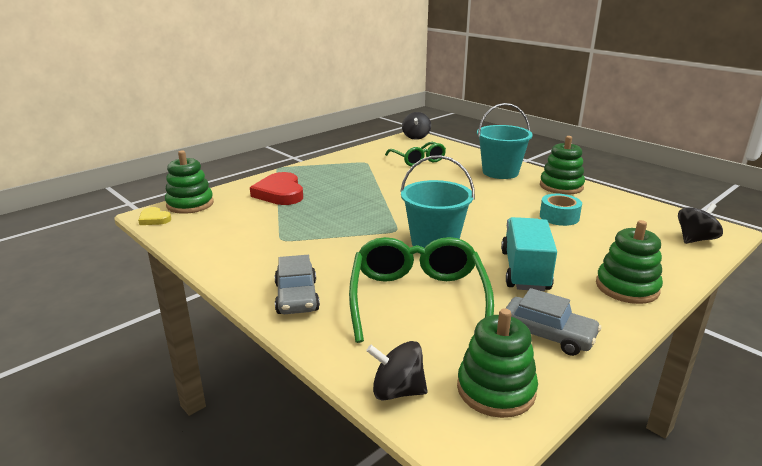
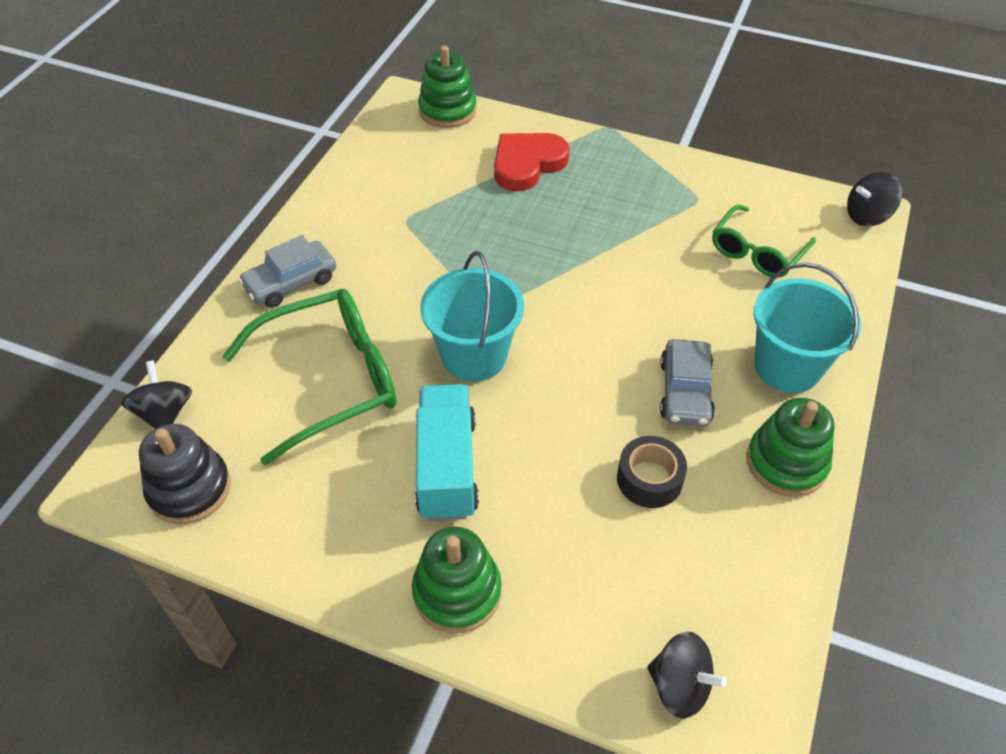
camera: 65 degrees right, 25 degrees up
(154, 219) = (396, 105): yellow heart -> none
(496, 389) = (189, 489): green stacking toy -> black stacking toy
(525, 270) = (447, 467): turquoise truck -> turquoise truck turned 75 degrees counterclockwise
(547, 334) = (304, 517): grey car -> grey car (685, 391)
(559, 217) = (649, 479): turquoise tape -> black tape

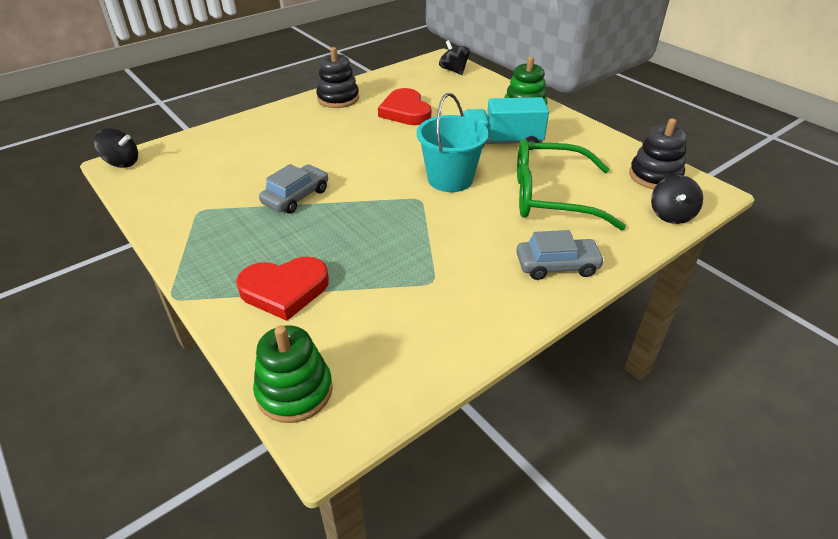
camera: 150 degrees left, 10 degrees down
(447, 467) = (502, 142): turquoise truck -> turquoise truck turned 60 degrees clockwise
(649, 479) = (405, 111): black tape -> red heart
(685, 391) = (350, 130): grey car -> grey car (296, 196)
(757, 252) = (217, 169): green glasses -> none
(786, 463) = (338, 98): green stacking toy -> black stacking toy
(787, 367) = (287, 122): turquoise bucket -> none

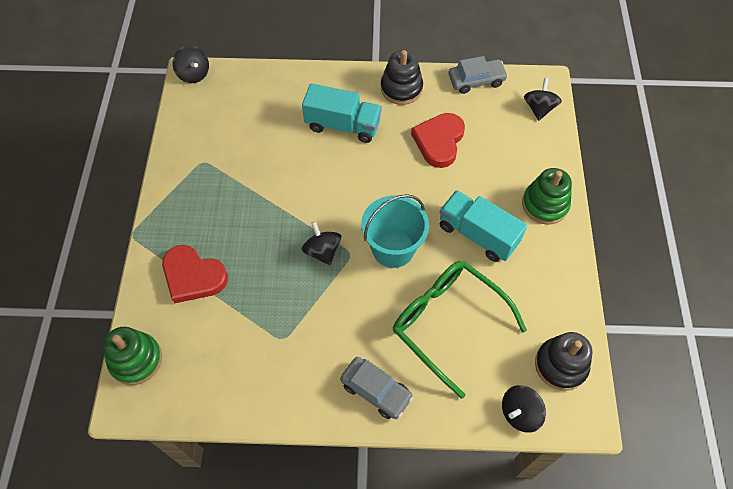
camera: 40 degrees right, 20 degrees up
(296, 196) = (271, 190): grey car -> grey car (476, 80)
(314, 134) = (342, 125): none -> turquoise truck
(393, 209) = (322, 251): none -> black spinning top

